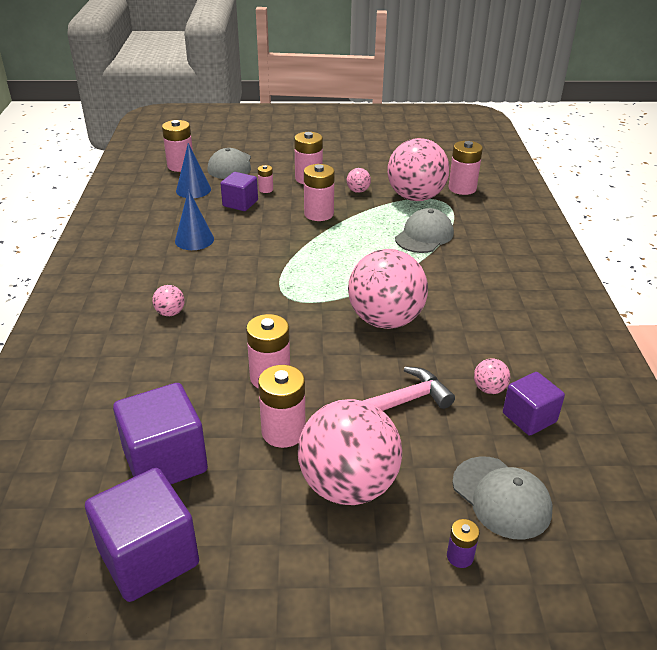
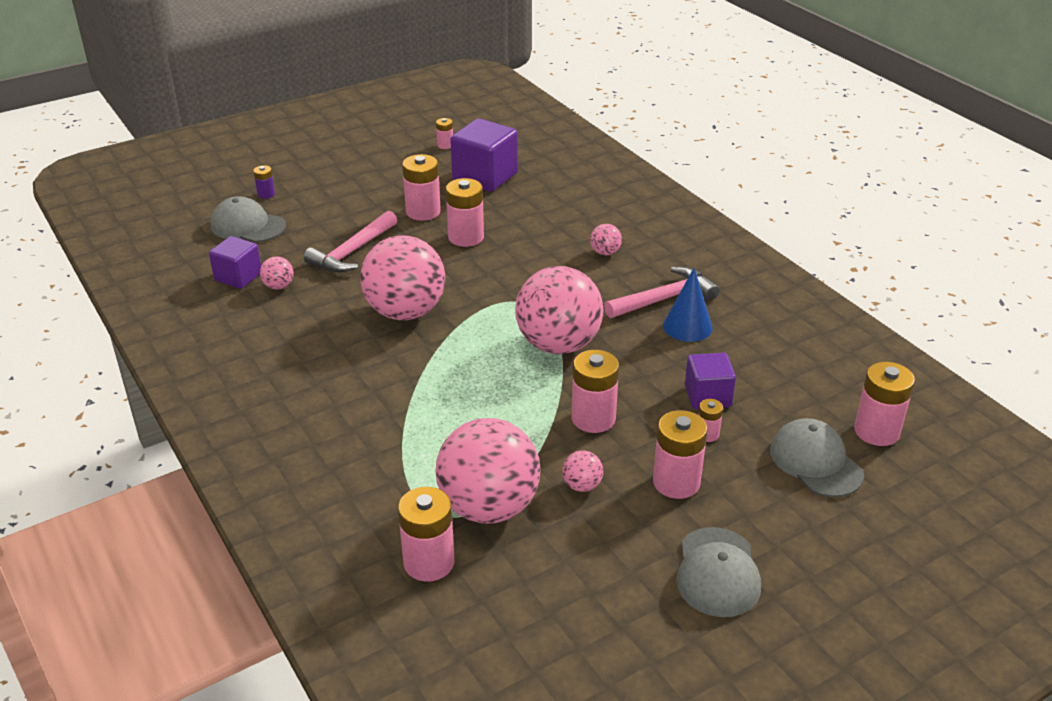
camera: 150 degrees right, 0 degrees up
(148, 557) = (445, 145): purple cube -> pink battery
(180, 261) = (665, 298): none -> pink hammer
(193, 190) = (794, 395): blue cone -> none
(348, 485) = (355, 201): pink ball -> pink ball (558, 345)
(424, 236) = (431, 435): grey cap -> grey cap (717, 572)

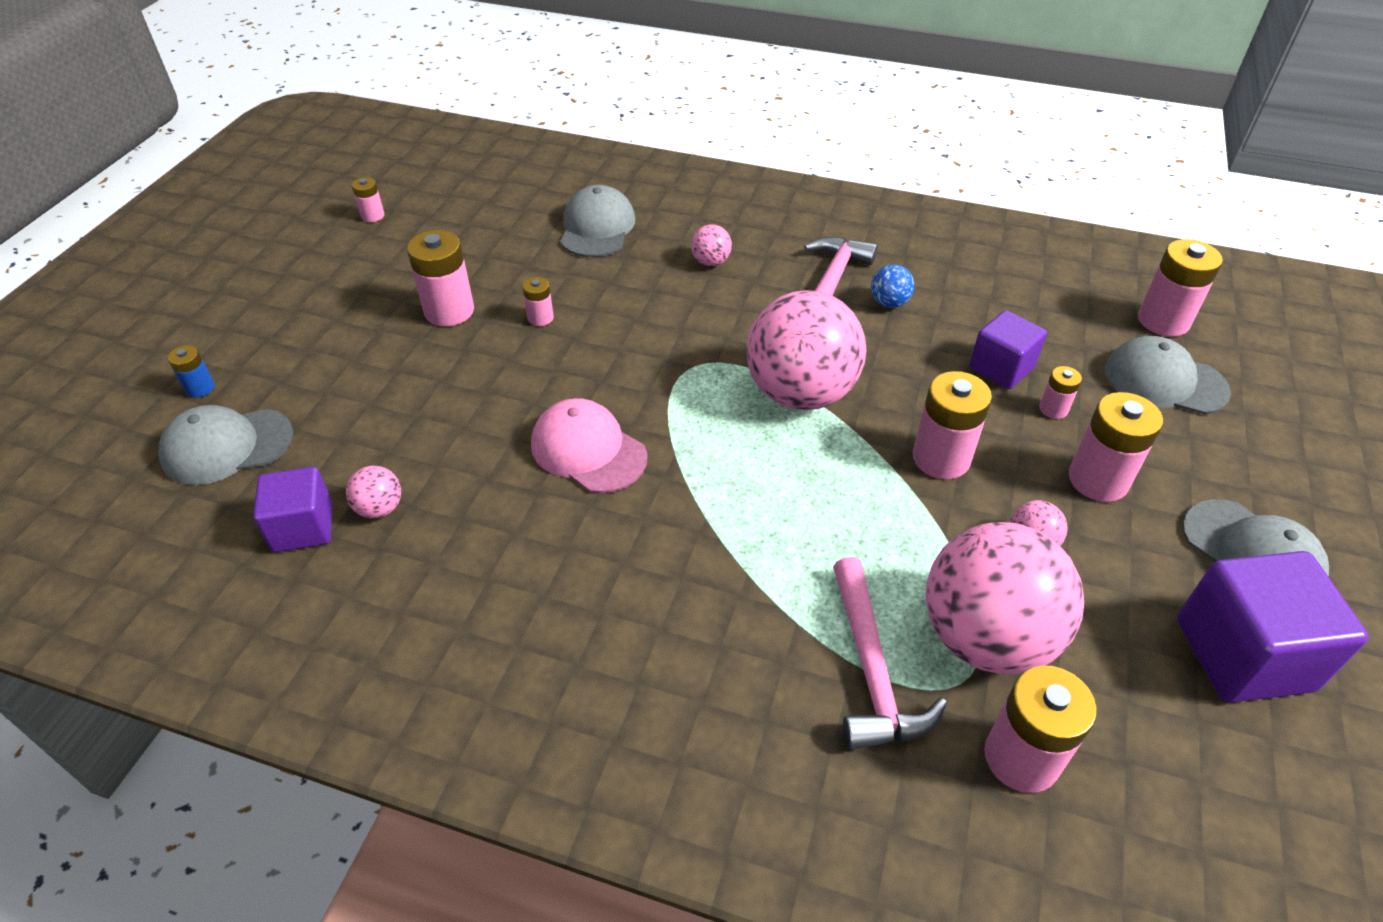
camera: 40 degrees left, 10 degrees up
(266, 194) = (200, 388): purple battery -> blue battery
(352, 252) = (422, 407): pink hammer -> pink hammer (871, 670)
(405, 312) = (588, 450): pink ball -> pink cap
(466, 237) = (540, 318): pink battery -> pink battery, size x0.52
(485, 177) = (470, 234): purple cube -> purple cube (1243, 654)
(562, 204) = (597, 228): none -> grey cap
(687, 326) = (889, 303): blue cone -> blue ball

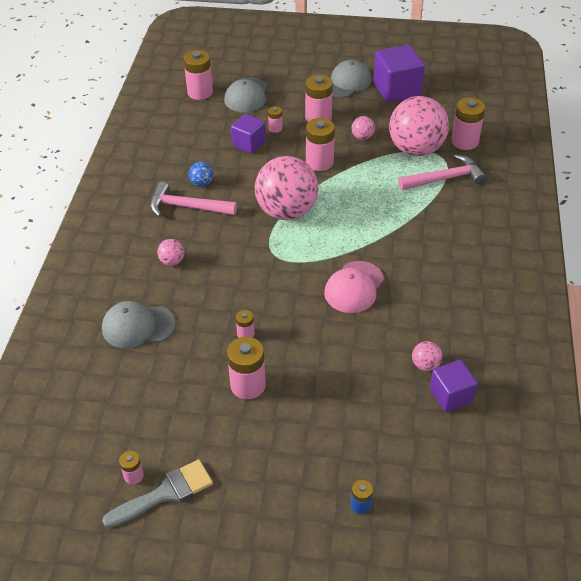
camera: 100 degrees left, 0 degrees up
(227, 446) = (406, 462): grey cap -> none
(334, 236) = (165, 493): none -> grey brush

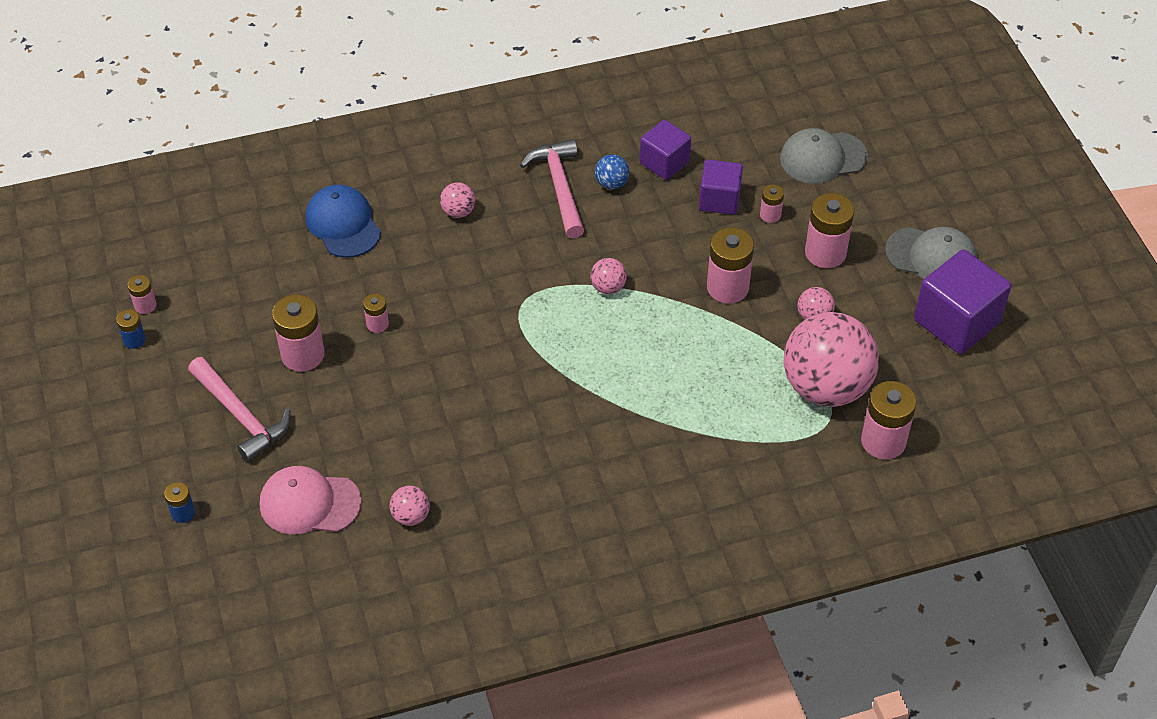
camera: 65 degrees right, 5 degrees up
(138, 326) = (343, 224): grey cap -> blue cap
(165, 493) = (134, 340): grey brush -> blue battery
(200, 92) = (795, 107): pink battery -> none
(286, 211) = (608, 287): pink ball -> pink ball, size x0.41
(354, 287) = (507, 403): pink cap -> pink cap (309, 503)
(445, 178) = (780, 440): pink hammer -> pink hammer (241, 416)
(451, 395) = (374, 556): purple cube -> purple cube (664, 162)

